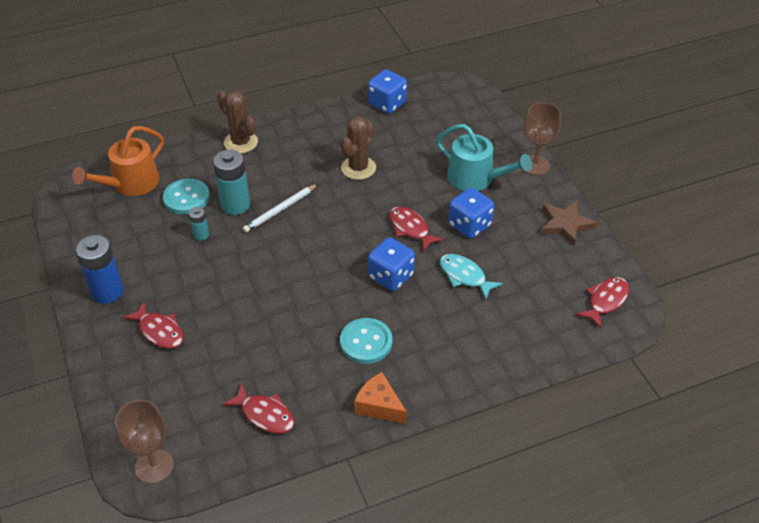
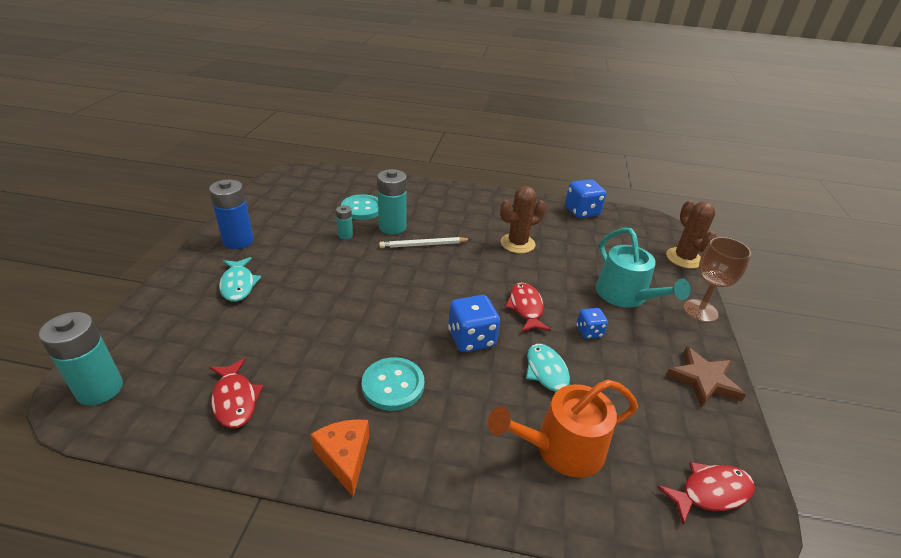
camera: 30 degrees right, 10 degrees down
(131, 183) = (334, 186): orange watering can -> orange watering can (561, 448)
(154, 466) = (100, 389): brown goblet -> turquoise battery
(159, 331) = (238, 285): red fish -> turquoise fish
(241, 142) = (438, 192): brown cactus -> brown cactus (684, 258)
(469, 225) = (589, 332): blue dice -> blue dice, size x0.58

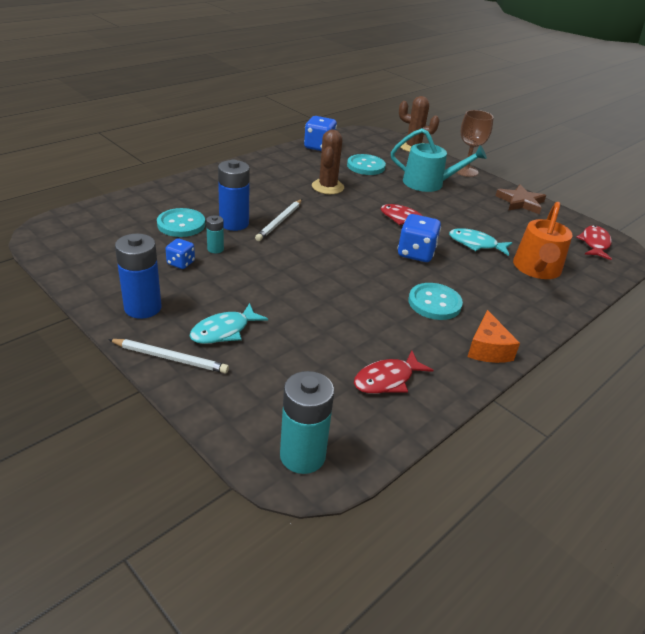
camera: 55 degrees left, 0 degrees up
(186, 277) = (170, 358): none -> white pencil
(235, 400) = (387, 380): red fish -> red fish turned 135 degrees clockwise
(238, 285) = (224, 331): turquoise fish -> turquoise fish turned 120 degrees clockwise
(345, 458) = (487, 349): orange cheese -> orange cheese turned 105 degrees counterclockwise
(392, 227) = (234, 223): turquoise battery -> blue battery
(589, 332) = (450, 212): blue dice -> blue dice (181, 263)
(591, 247) = (366, 166): none -> turquoise button

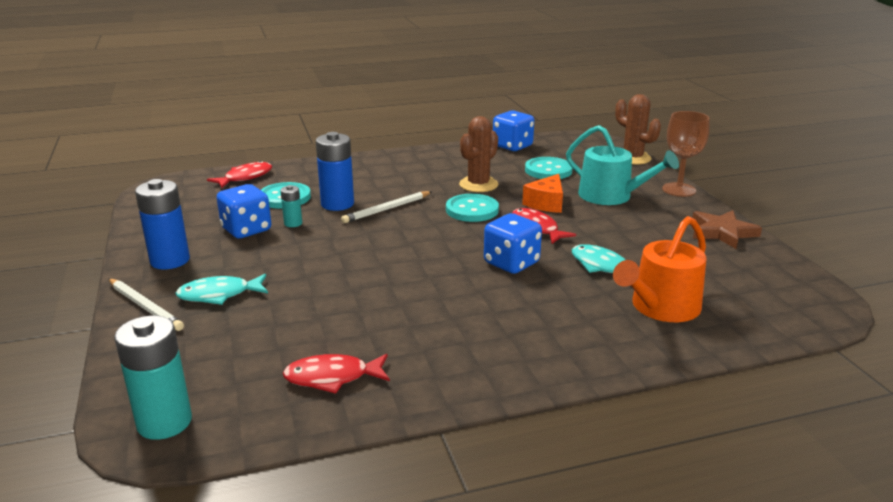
camera: 30 degrees right, 10 degrees down
(181, 263) = (246, 230): blue dice -> blue dice, size x1.72
(434, 303) = (476, 316): turquoise button -> turquoise button (472, 210)
(487, 349) = (490, 377): orange cheese -> orange cheese (546, 203)
(594, 243) = (788, 295): red fish -> red fish (245, 177)

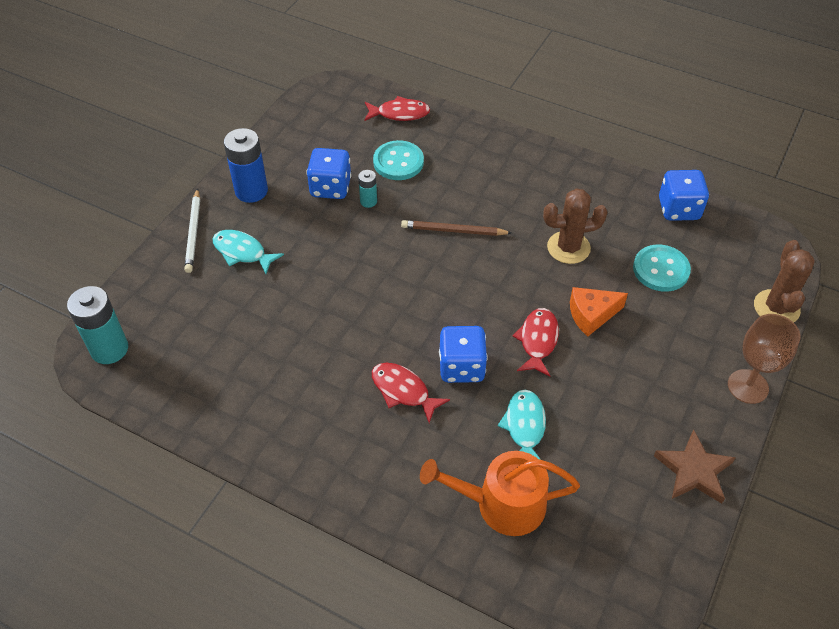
camera: 45 degrees right, 25 degrees up
(332, 377) = (220, 385): red fish -> red fish (403, 391)
(337, 204) = (426, 197): blue battery -> none
(387, 209) = (454, 230): white pencil -> brown pencil
(472, 210) = (518, 279): turquoise button -> none
(611, 196) = (665, 347): turquoise watering can -> none

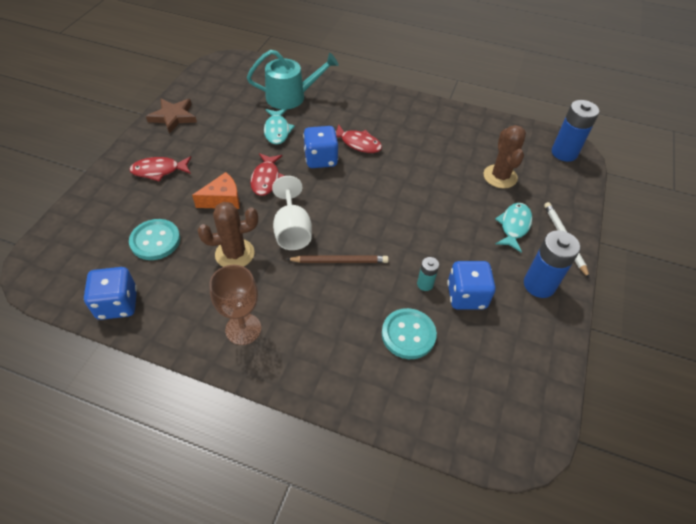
camera: 170 degrees right, 0 degrees up
(109, 349) = (564, 153): turquoise battery -> blue battery
(242, 252) = (514, 226): turquoise fish -> turquoise fish turned 90 degrees counterclockwise
(400, 113) = (425, 409): red fish -> red fish (159, 171)
(502, 504) = (291, 97): orange watering can -> turquoise watering can
(504, 269) = (292, 230): none -> white goblet
(748, 386) = (118, 162): brown goblet -> brown goblet (243, 329)
(776, 308) = (67, 217): brown cactus -> brown cactus (500, 176)

